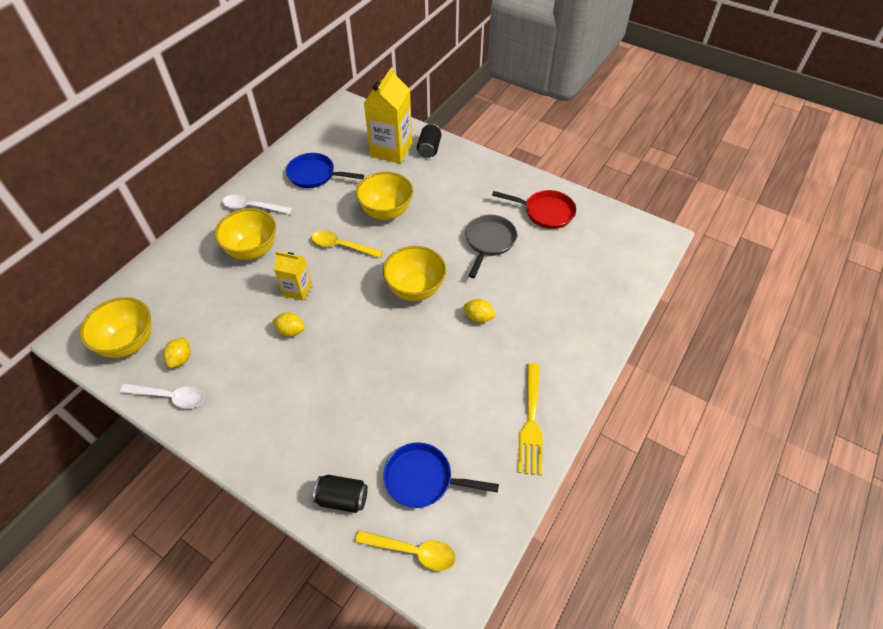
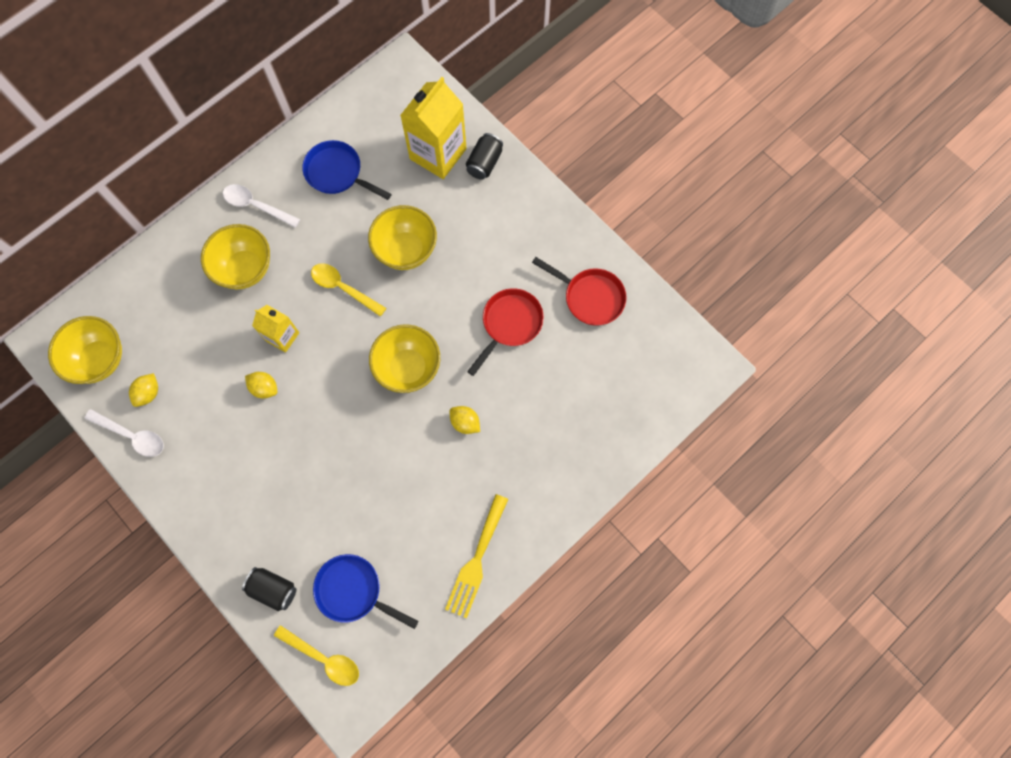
camera: 15 degrees right, 20 degrees up
(489, 242) = (510, 324): grey pan -> red pan

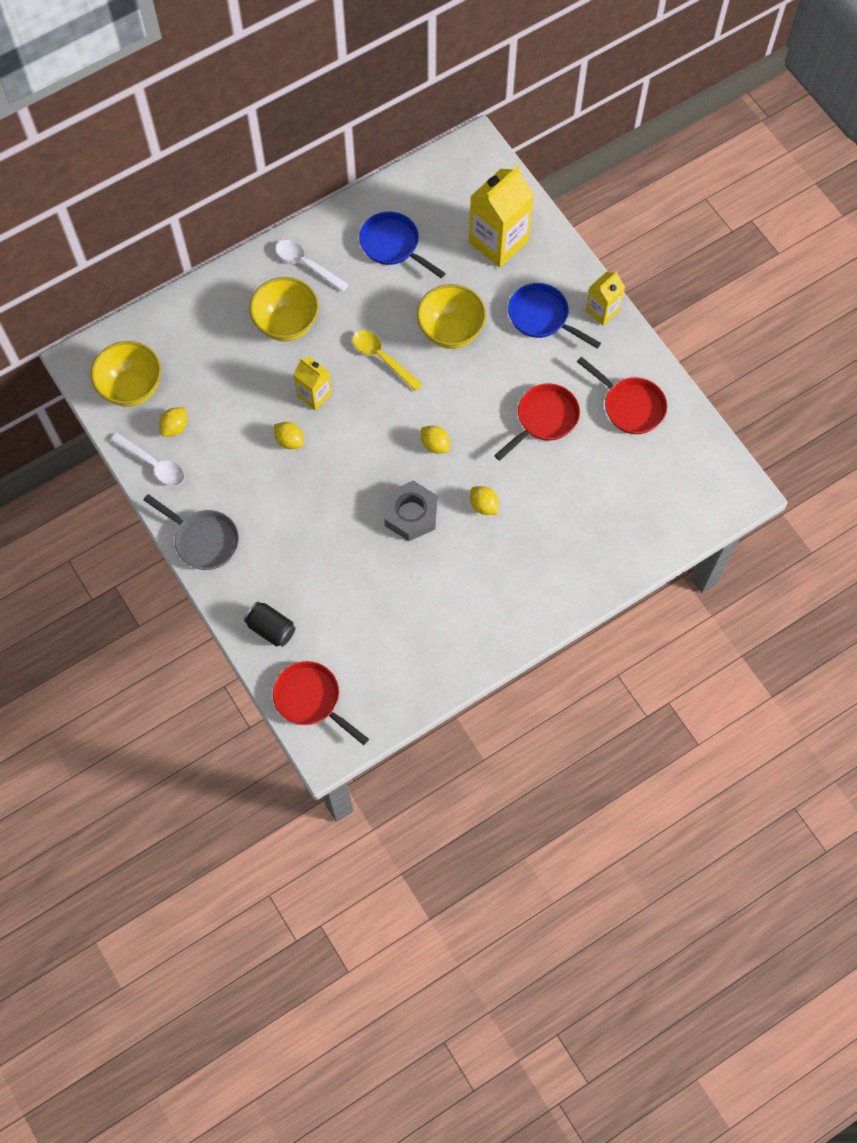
camera: 10 degrees right, 5 degrees down
(192, 507) = (203, 540): none -> grey pan
(324, 658) = (311, 699): yellow spoon -> red pan
(353, 591) = (348, 643): blue pan -> blue pan (542, 317)
(395, 444) = (411, 514): none -> grey nut
(408, 368) = (435, 445): yellow bowl -> yellow lemon
(476, 561) = (473, 636): yellow fork -> none
(484, 163) = (544, 258): black can -> none
(547, 206) = (602, 311): none -> yellow carton

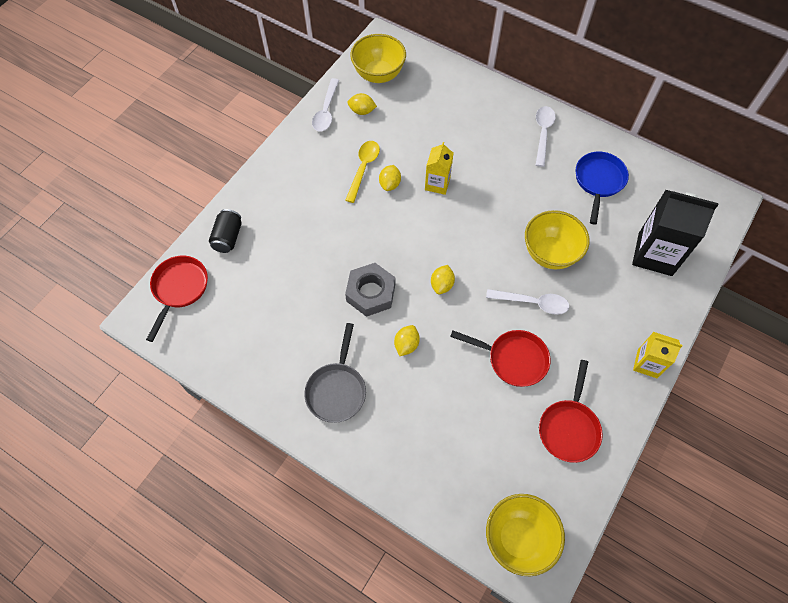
camera: 65 degrees right, 5 degrees down
(203, 540) = (281, 165): grey pan -> grey pan (337, 390)
(287, 324) = (485, 142): yellow bowl -> yellow bowl (518, 538)
(382, 358) = (496, 215): yellow spoon -> yellow spoon (363, 168)
(495, 373) = (533, 303): none -> white spoon
(498, 242) = (655, 254): yellow carton -> black carton
(542, 317) = (608, 317): blue pan -> none

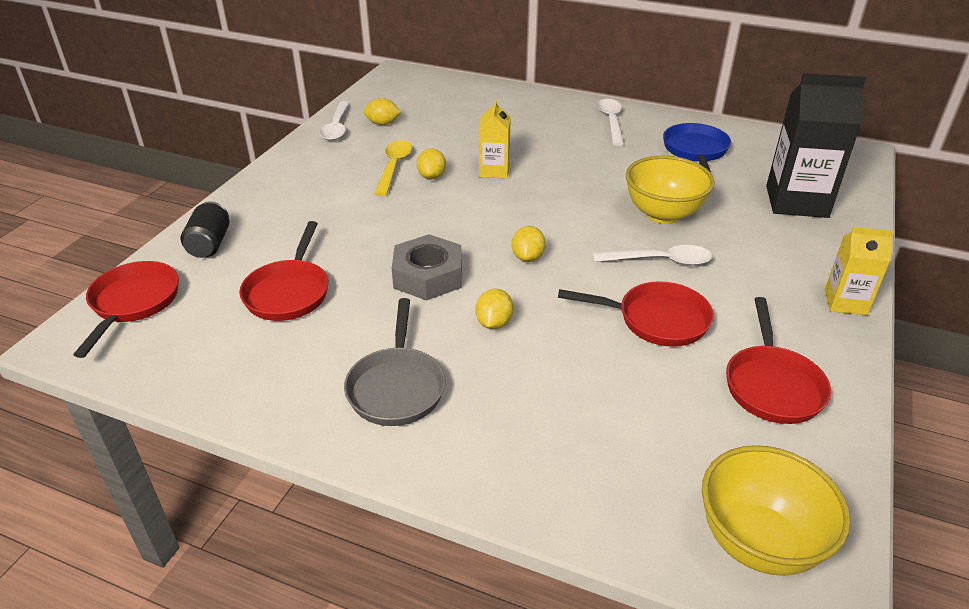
camera: 10 degrees left, 25 degrees down
(278, 294) = (289, 292): none -> red pan
(378, 74) = (398, 96): yellow bowl -> none

